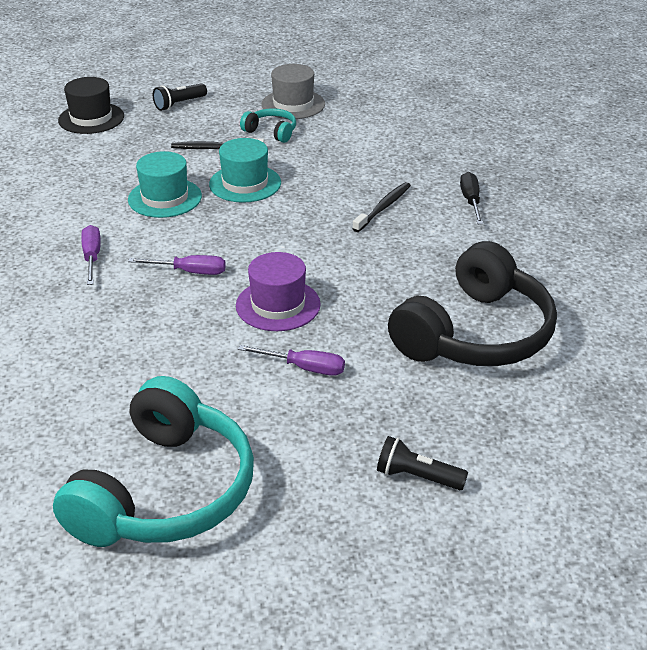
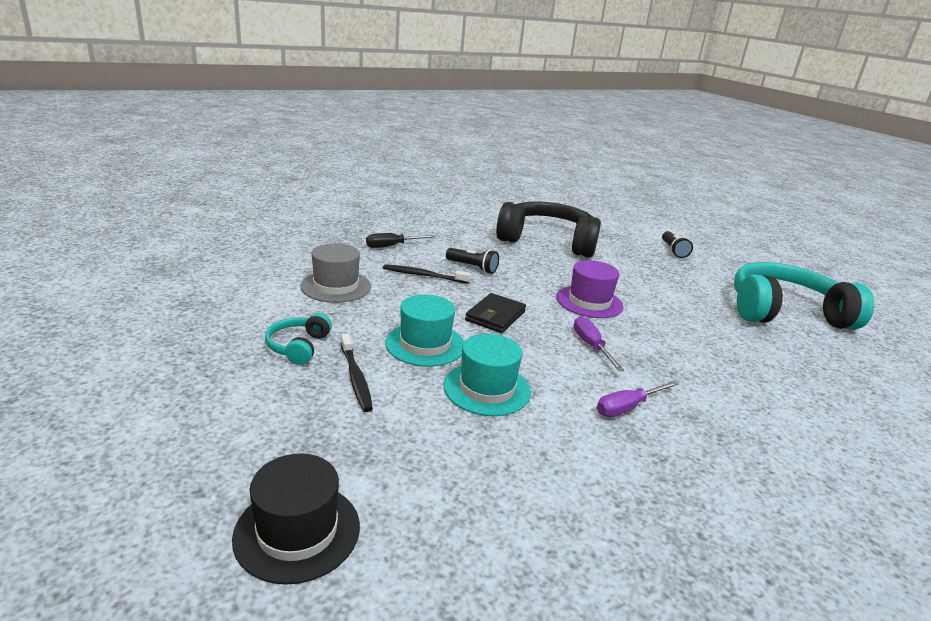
camera: 115 degrees left, 10 degrees down
(179, 104) = (225, 439): black flashlight -> black flashlight (472, 267)
(275, 231) = (495, 316): none -> black wallet
(293, 104) = (216, 343): grey hat -> grey hat (336, 286)
(304, 368) = (638, 285): purple screwdriver -> none

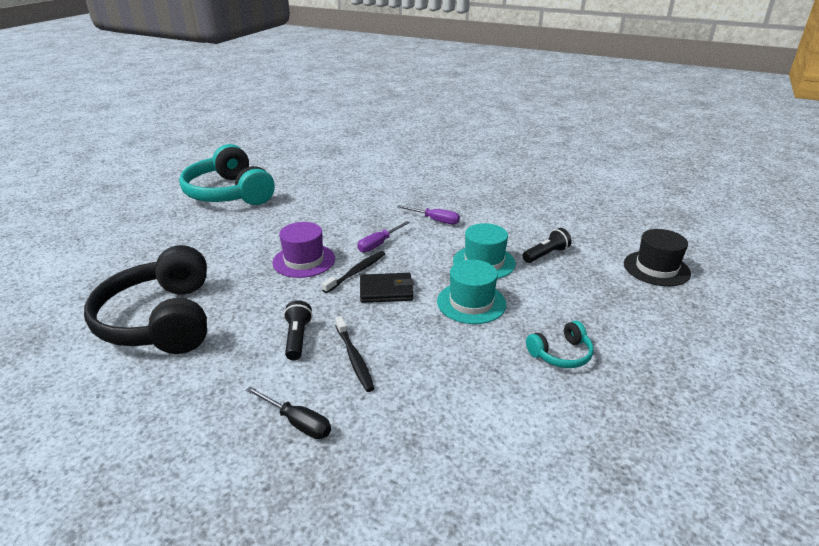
camera: 120 degrees left, 5 degrees up
(336, 286) = (450, 399): grey hat -> none
(356, 378) = (549, 310): black toothbrush -> black toothbrush (356, 272)
(673, 251) = (122, 248): black flashlight -> black flashlight (546, 254)

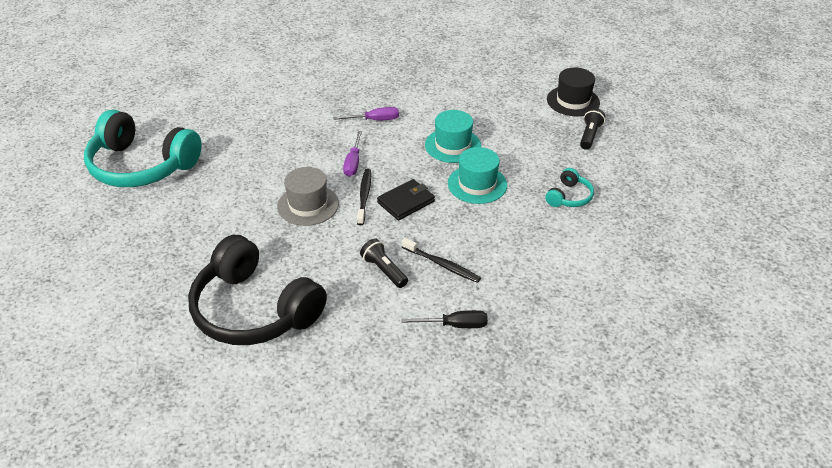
camera: 35 degrees left, 10 degrees up
(304, 260) = (308, 205): purple hat -> grey hat
(546, 254) = (490, 119): black flashlight -> black flashlight (589, 135)

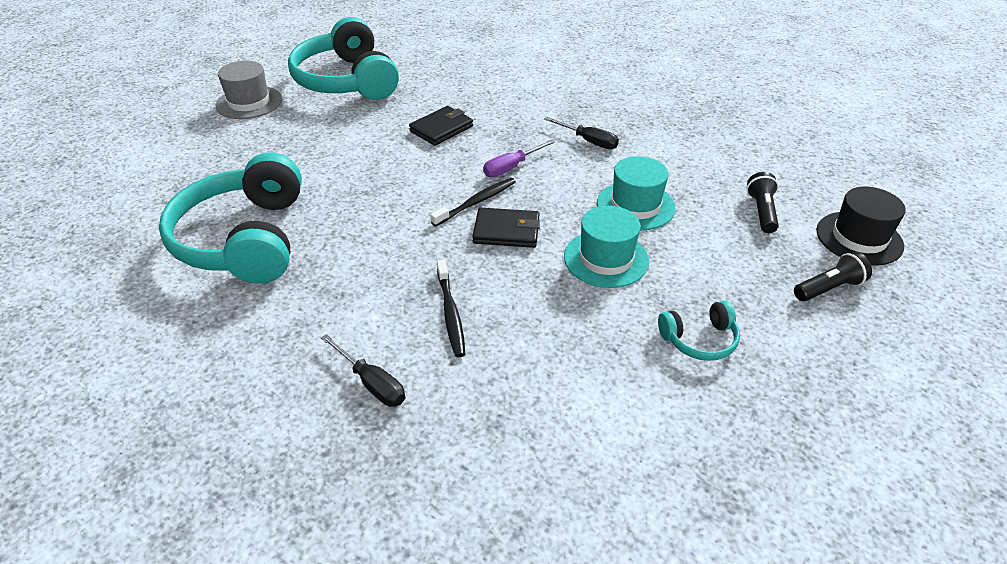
camera: 45 degrees right, 0 degrees up
(254, 310) = (245, 239): black headphones -> turquoise headphones
(270, 163) = (441, 129): none -> black wallet
(308, 205) = (417, 180): grey hat -> grey hat (249, 102)
(374, 120) = (588, 141): purple screwdriver -> black screwdriver
(384, 270) = (391, 280): black flashlight -> black flashlight (761, 212)

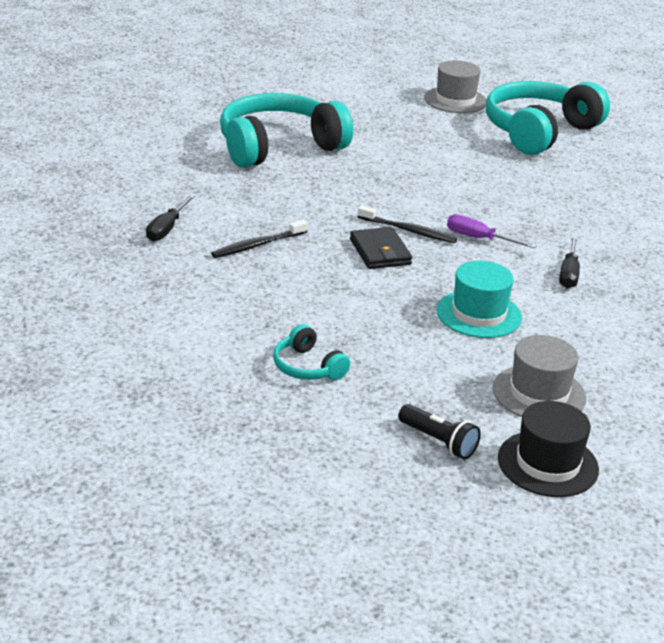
camera: 65 degrees right, 10 degrees down
(441, 129) = (507, 193): black wallet -> none
(606, 259) = (382, 307): turquoise hat -> none
(761, 212) = (539, 393): black flashlight -> grey hat

